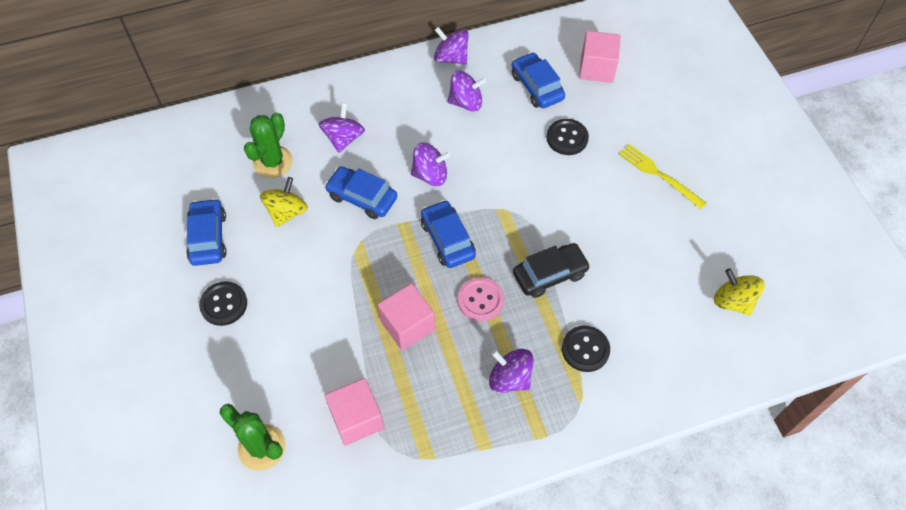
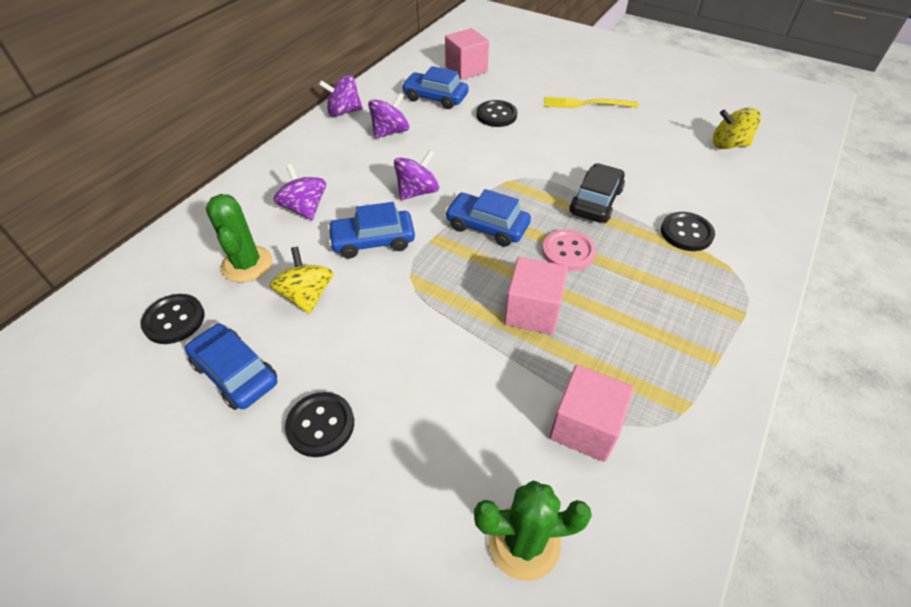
camera: 40 degrees left, 10 degrees down
(204, 176) = (174, 320): none -> black button
(510, 378) = (663, 291): purple spinning top -> none

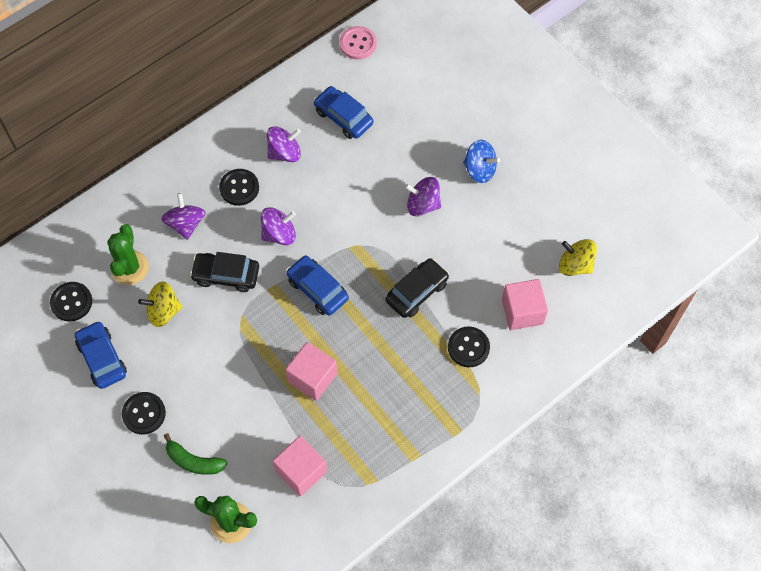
camera: 20 degrees right, 15 degrees up
(307, 296) = (163, 311): yellow spinning top -> yellow spinning top turned 105 degrees counterclockwise
(344, 112) = (254, 112): purple spinning top -> purple spinning top (422, 204)
(373, 241) = (226, 275): blue car -> black car
(422, 467) = (194, 461): none -> green banana
(466, 69) = (391, 82): pink cube -> pink cube (522, 311)
(496, 115) = (388, 160): black button -> black button (239, 188)
(568, 252) = (366, 334): pink button -> pink button (358, 44)
(586, 104) = (479, 170): yellow fork -> blue spinning top

